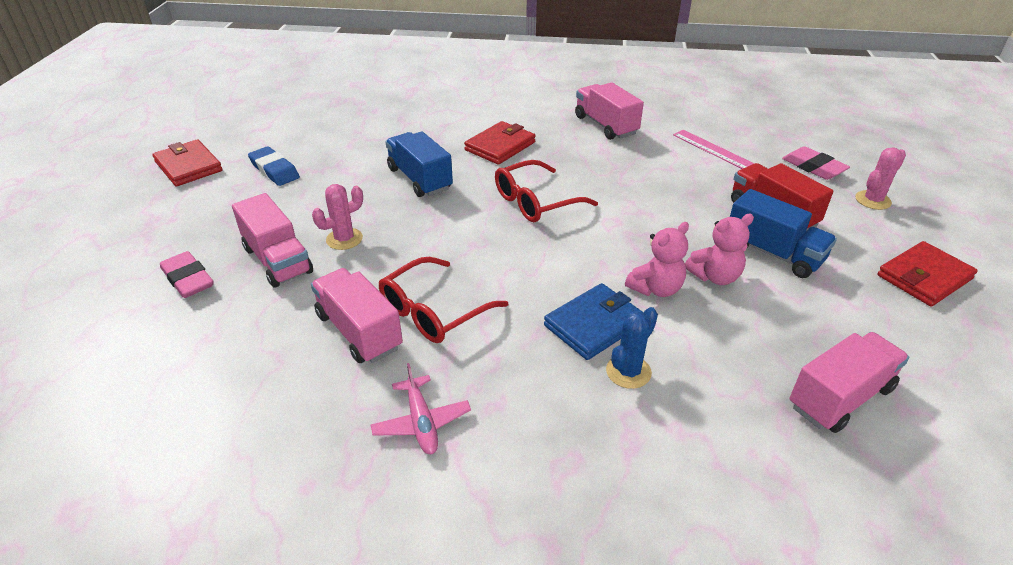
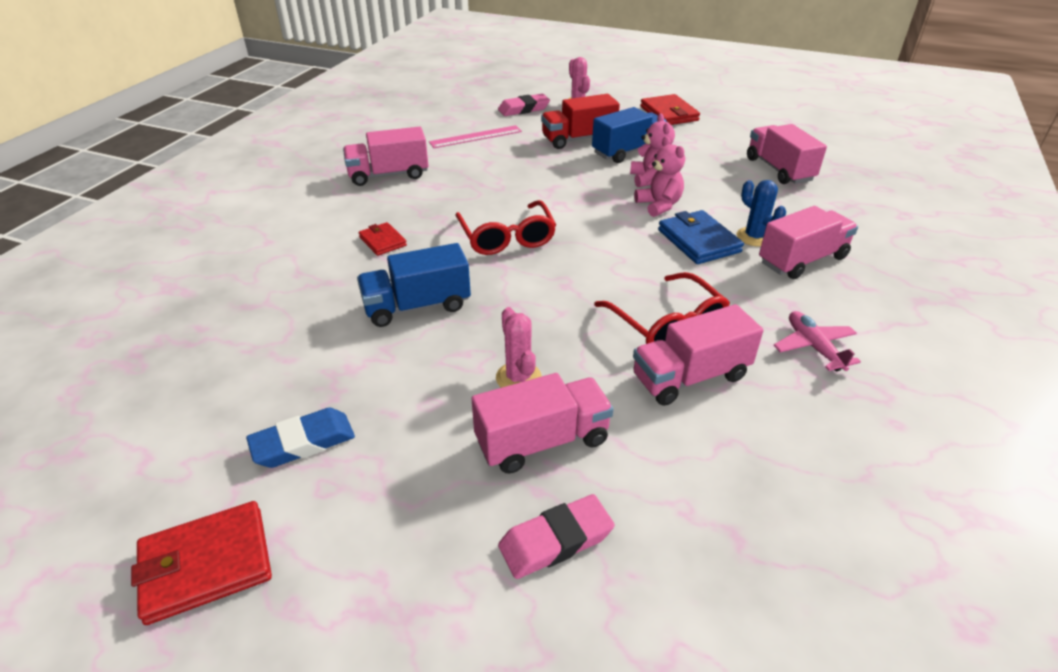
camera: 75 degrees left, 0 degrees up
(421, 422) = (814, 347): pink plane -> pink plane turned 105 degrees counterclockwise
(500, 146) = (382, 241): red wallet -> red wallet, size x0.61
(595, 417) = (802, 260): none -> pink truck

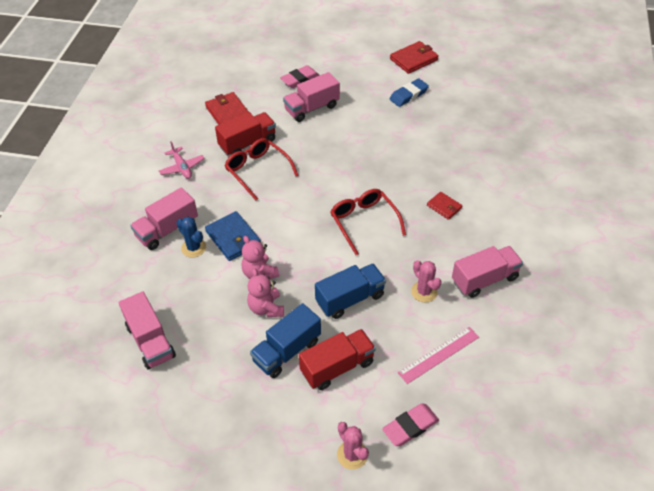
camera: 170 degrees right, 10 degrees up
(417, 306) = (396, 163): blue truck -> blue truck (350, 299)
(518, 378) = (329, 132): pink cactus -> pink cactus (424, 292)
(669, 114) = (244, 443): red wallet -> red wallet (228, 113)
(690, 377) = (247, 143): pink truck -> red truck

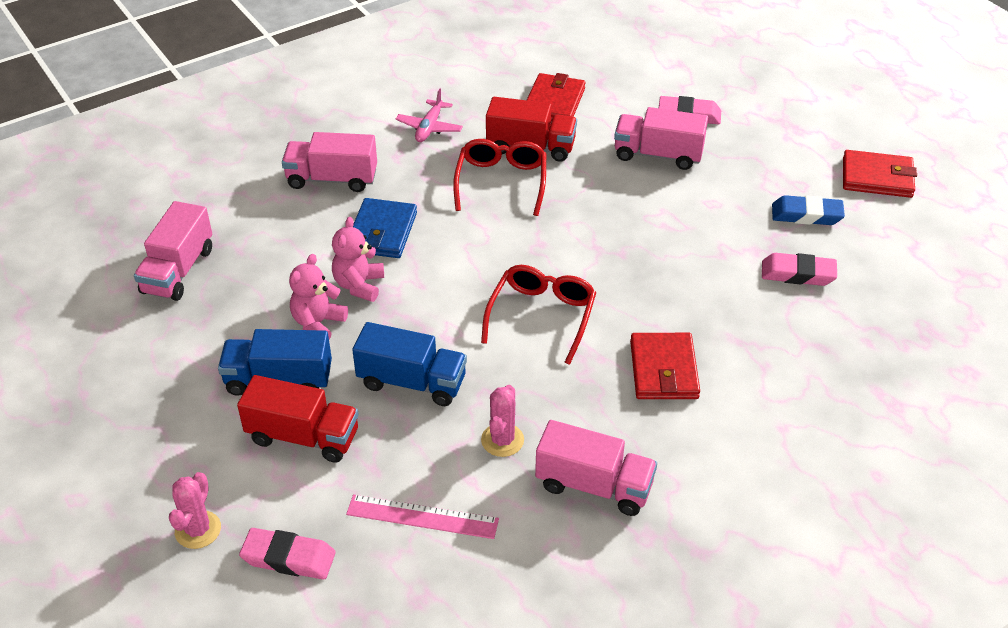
camera: 45 degrees right, 5 degrees down
(193, 248) = (332, 214): blue cactus -> none
(439, 124) = (798, 274): none -> pink eraser
(444, 207) = (663, 370): red wallet -> red wallet, size x1.65

